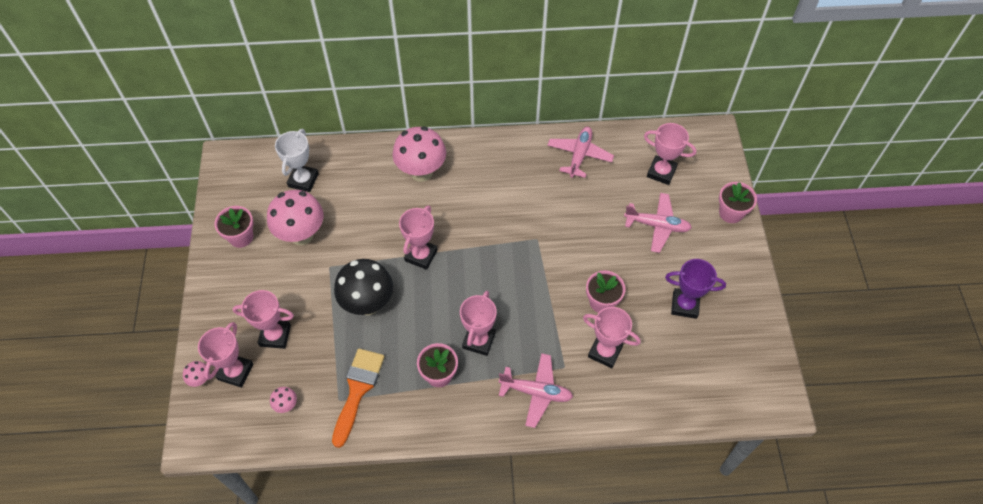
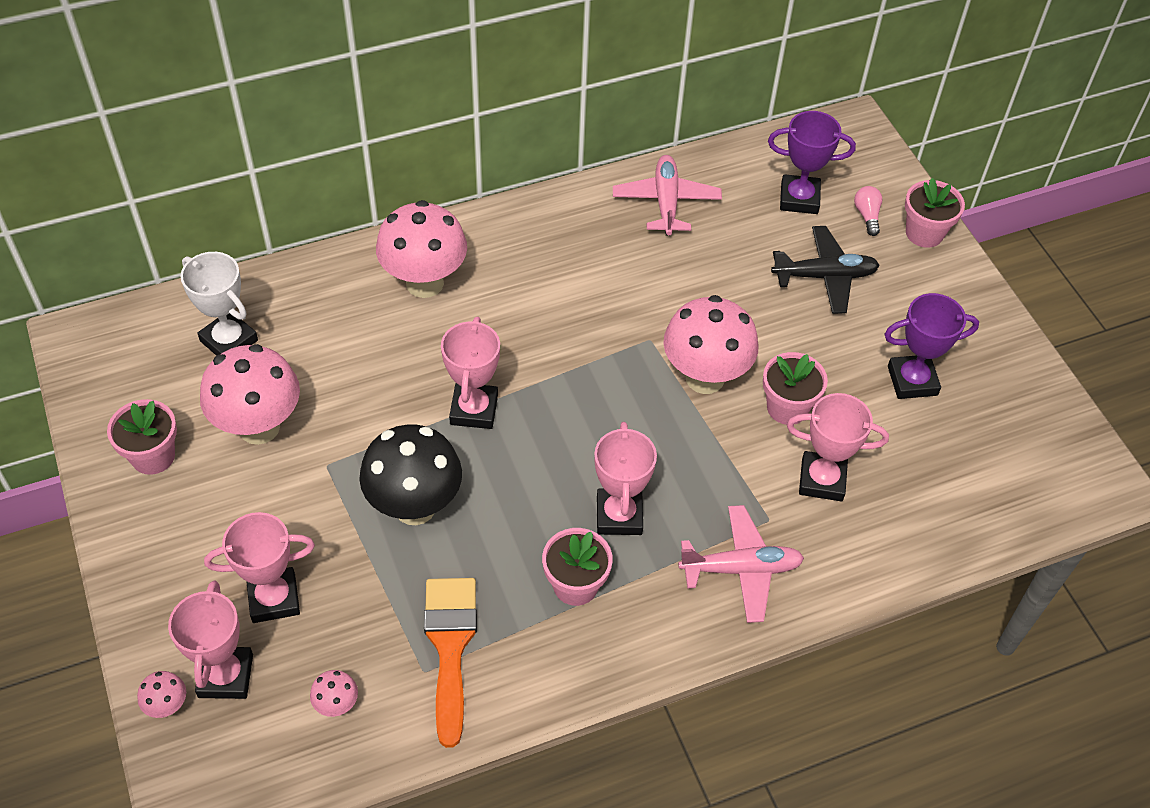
camera: 20 degrees left, 5 degrees down
(303, 180) = (229, 341): white trophy -> white trophy turned 45 degrees counterclockwise
(560, 270) = (705, 378): none -> pink mushroom
(657, 225) = (824, 276): pink plane -> black plane
(661, 172) = (799, 198): pink trophy -> purple trophy
(699, 193) = (867, 216): none -> pink light bulb

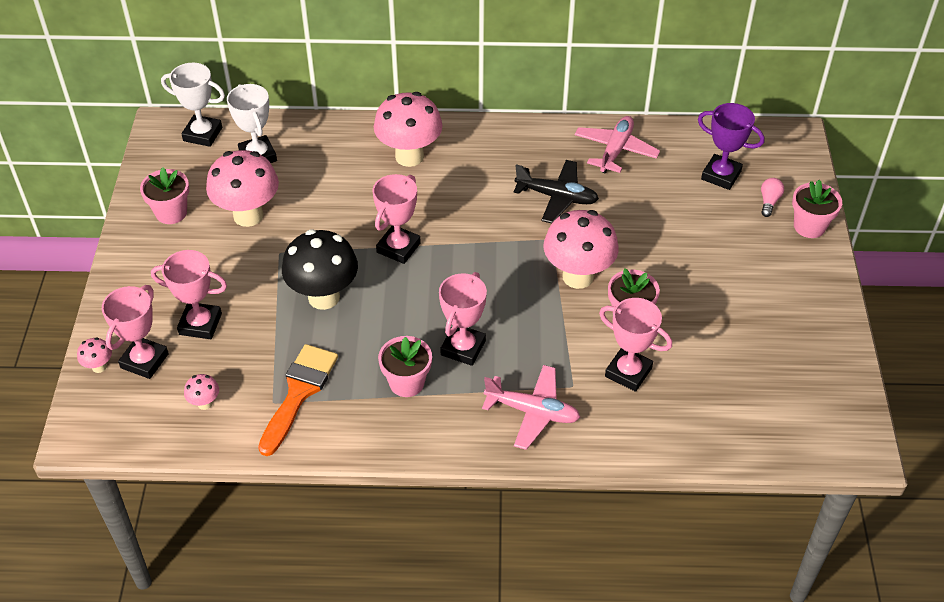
camera: 25 degrees right, 5 degrees down
(138, 332) = (202, 134): none -> white trophy
(824, 276) = (710, 234): black plane -> black plane (557, 197)
(912, 381) = (739, 326): purple trophy -> none

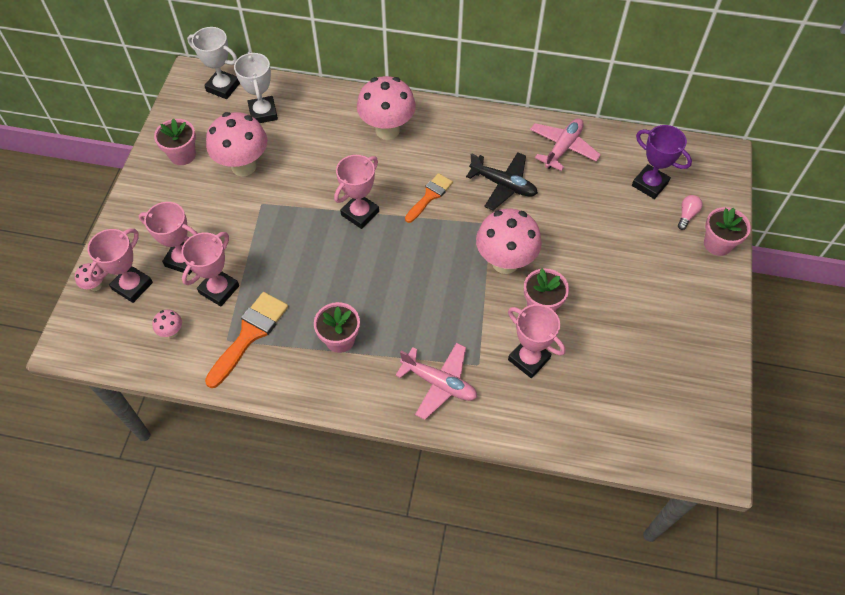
camera: 10 degrees right, 10 degrees up
(324, 297) = (289, 250): black mushroom -> none
(463, 348) = (393, 314): pink trophy -> pink trophy (219, 289)
(475, 219) = (430, 196): none -> orange brush

